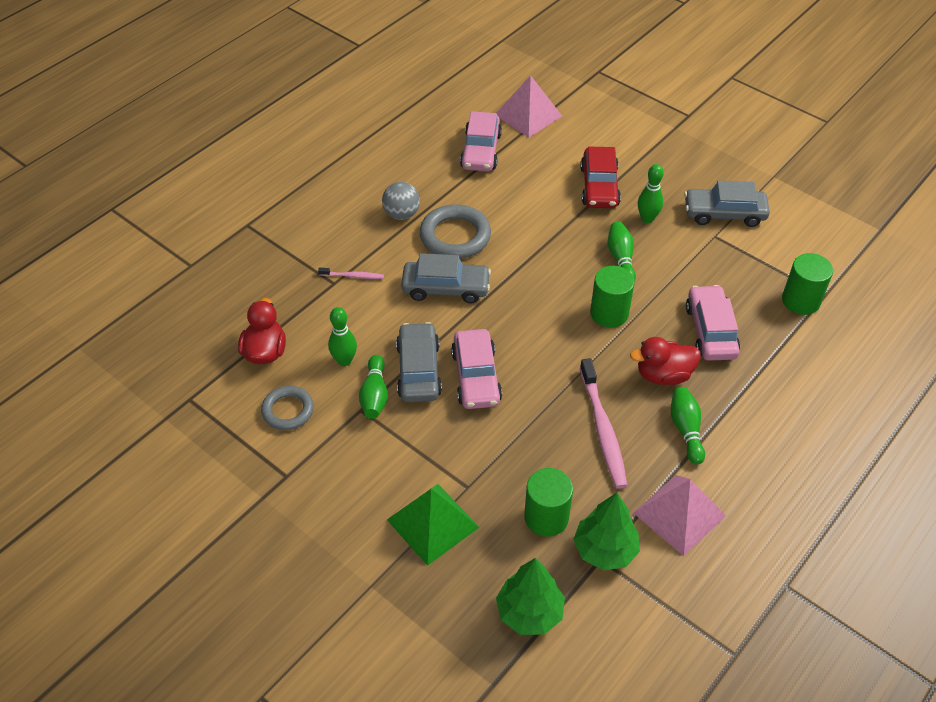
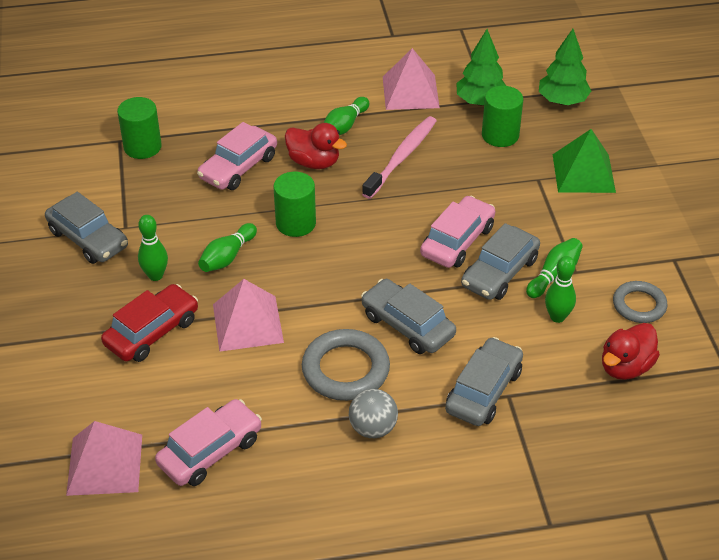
camera: 140 degrees left, 5 degrees down
(352, 276) = (484, 391): pink toothbrush -> grey car
(550, 226) = (247, 323): none -> pink pyramid

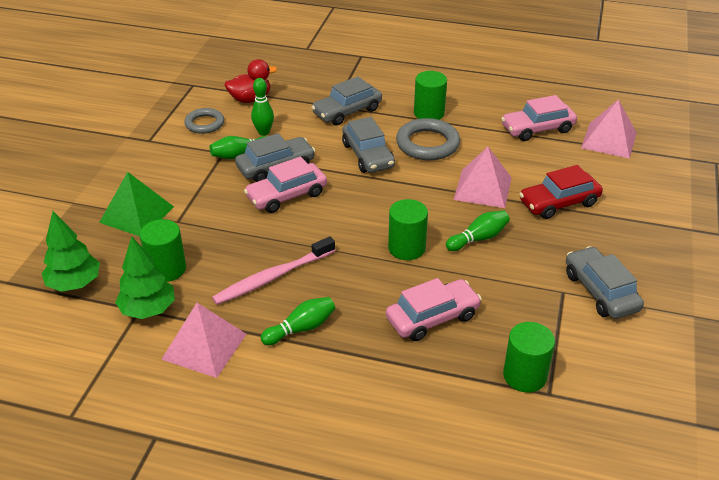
camera: 155 degrees left, 5 degrees down
(155, 275) = (545, 242): green bowling pin -> none
(314, 162) = (356, 299): red duck -> none
(373, 428) = (429, 113): grey ball -> green cylinder

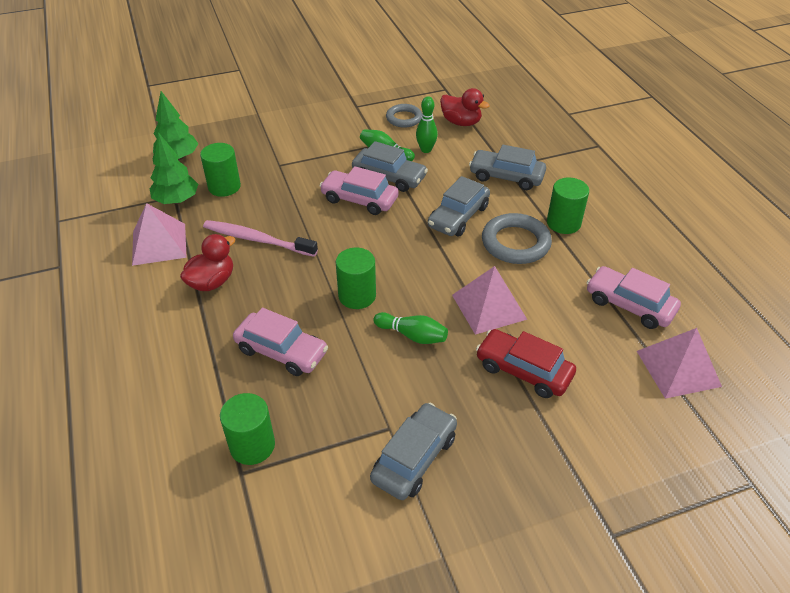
camera: 55 degrees right, 5 degrees up
(137, 214) = (270, 144): green pyramid -> none
(301, 328) = (212, 282): green bowling pin -> red duck

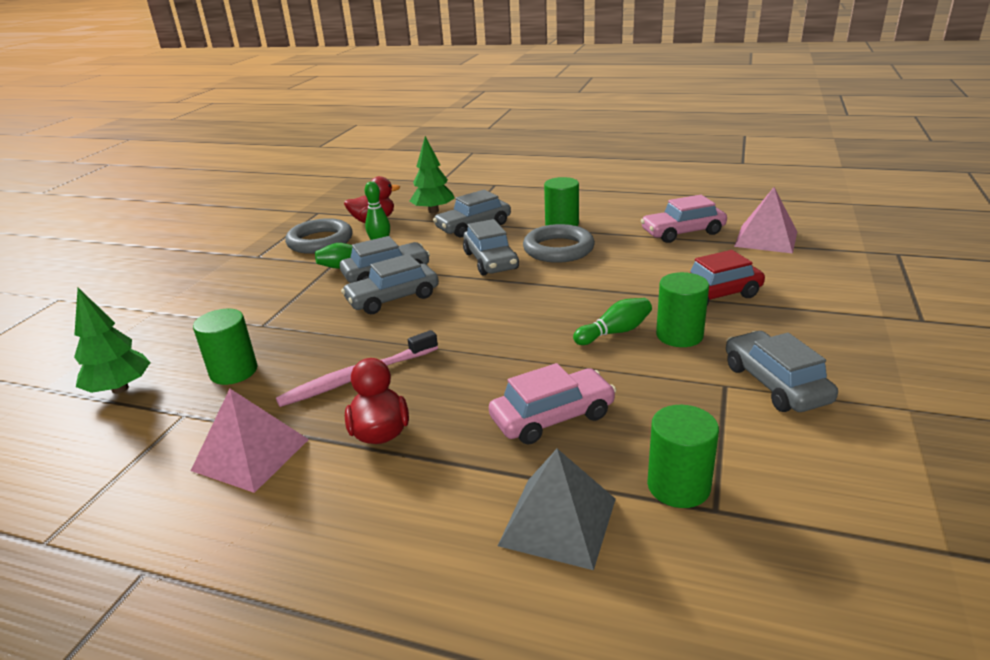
camera: 50 degrees left, 15 degrees down
(177, 200) = (196, 414): green tree -> green tree (433, 211)
(184, 402) = (558, 521): none -> grey pyramid
(357, 296) = (526, 344): green cylinder -> green cylinder (679, 335)
(359, 199) = (393, 298): pink car -> grey car
(404, 118) = (320, 241): grey ring -> grey ring, size x1.56
(489, 307) = (620, 285): pink pyramid -> none

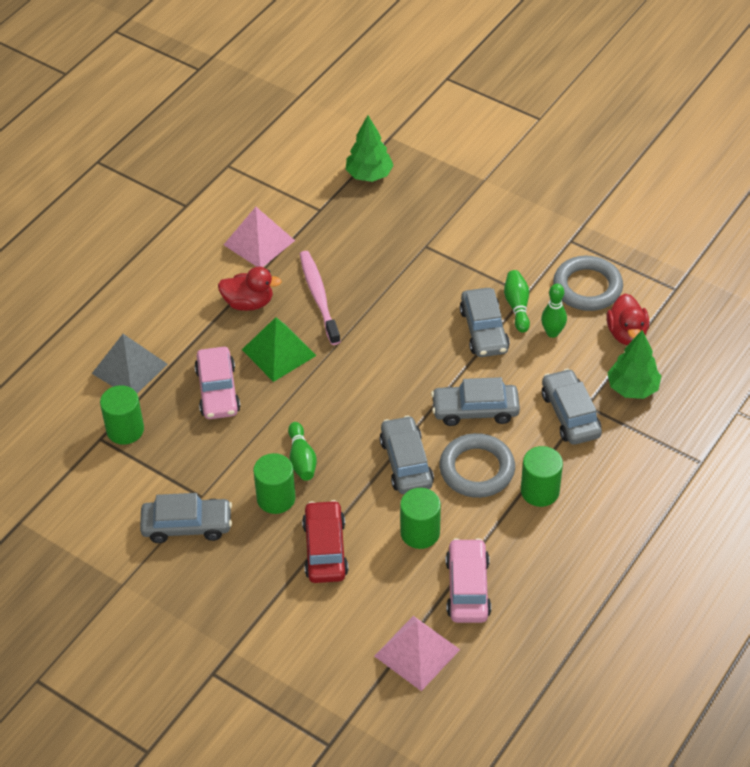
camera: 105 degrees right, 20 degrees up
(234, 371) = (361, 231): green cylinder -> green cylinder (420, 532)
(393, 298) = (432, 329): grey car -> grey car (406, 462)
(463, 384) = (279, 352): none -> green pyramid

